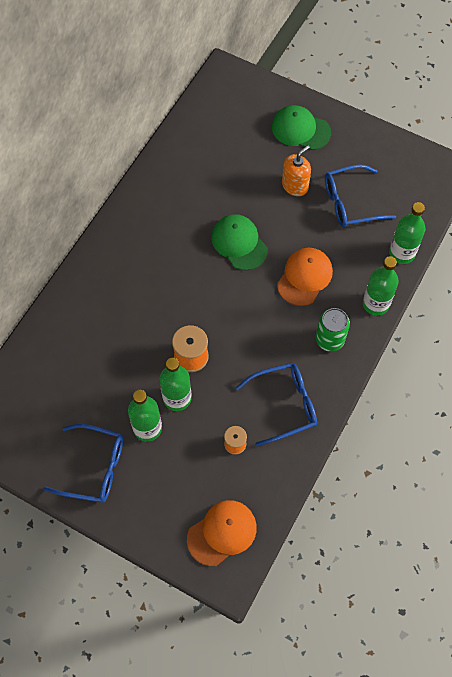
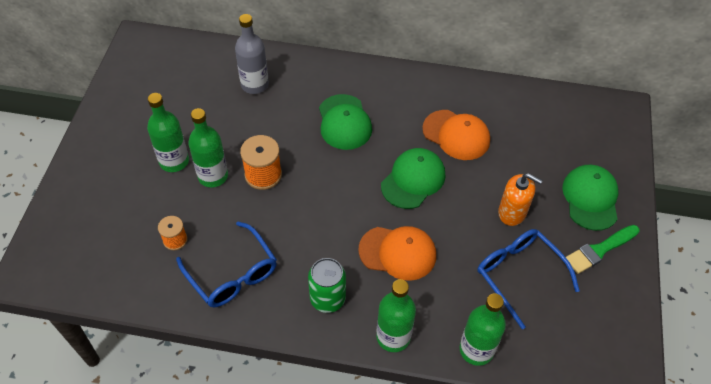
camera: 70 degrees right, 10 degrees down
(82, 338) = (254, 85): none -> grey bottle
(94, 468) = (123, 132): blue glasses -> none
(158, 276) = (344, 122): none -> green cap
(222, 533) = (74, 255): orange cap -> orange cap (456, 135)
(346, 143) = (599, 250): none -> green brush

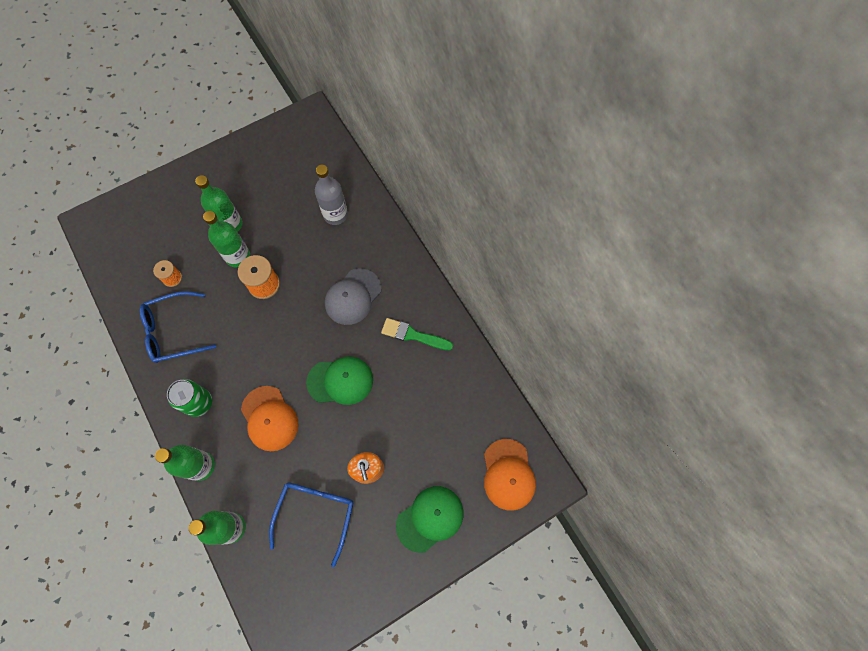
camera: 50 degrees right, 15 degrees up
(232, 274) = (173, 331): blue glasses -> blue glasses turned 60 degrees clockwise
(344, 122) = (353, 297): green cap -> grey cap
(456, 135) = (408, 379): orange cap -> orange cap (508, 474)
(599, 250) = (385, 557): green brush -> green brush (413, 335)

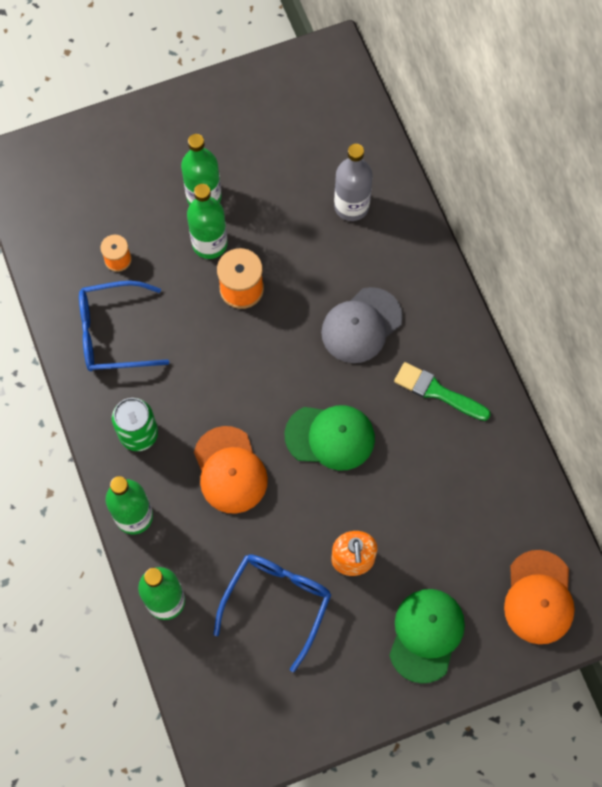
camera: 10 degrees right, 0 degrees up
(430, 518) = (426, 635): green cap -> green cap turned 45 degrees counterclockwise

